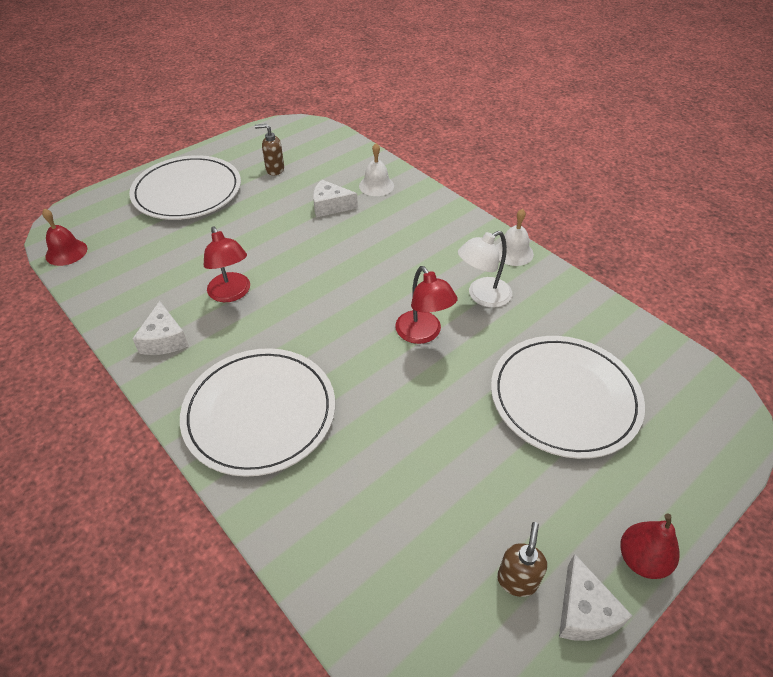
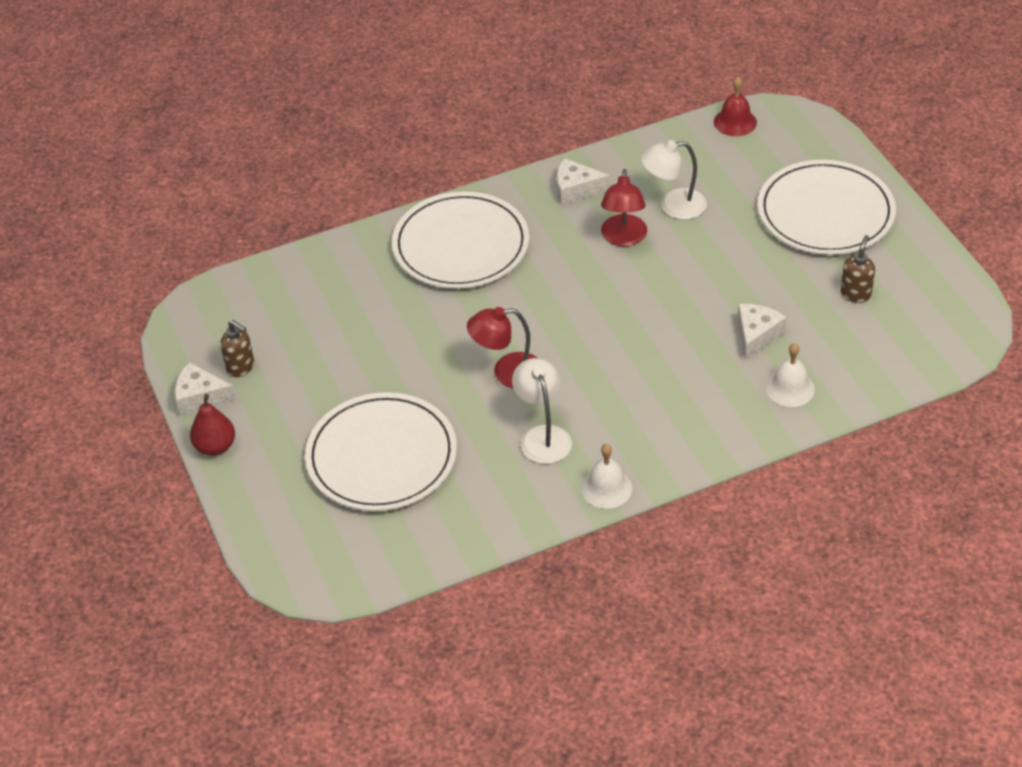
camera: 110 degrees right, 0 degrees up
(185, 270) = (673, 206): none -> white lamp
(231, 294) = (623, 238): red lamp -> red lamp turned 75 degrees counterclockwise

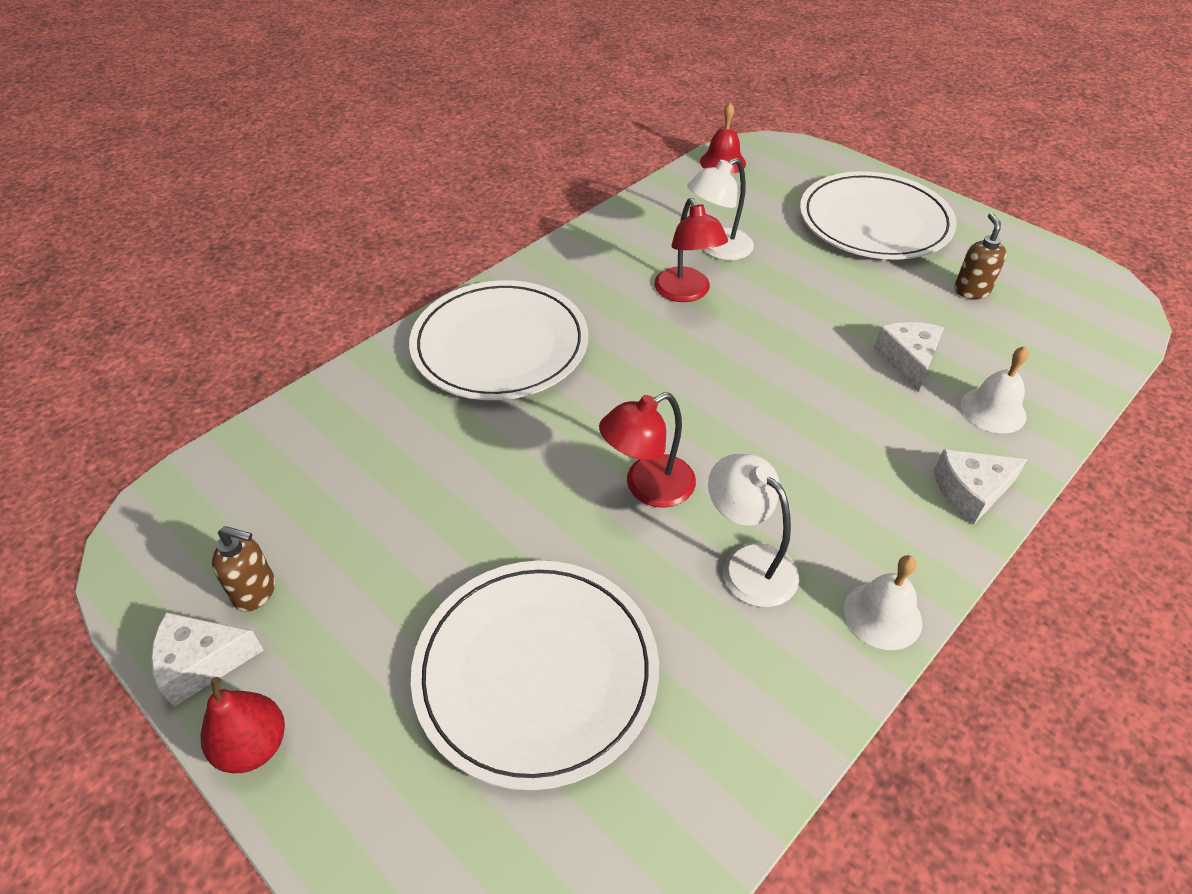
camera: 25 degrees left, 0 degrees up
(576, 190) = (601, 256): white cheese -> white cheese (970, 492)

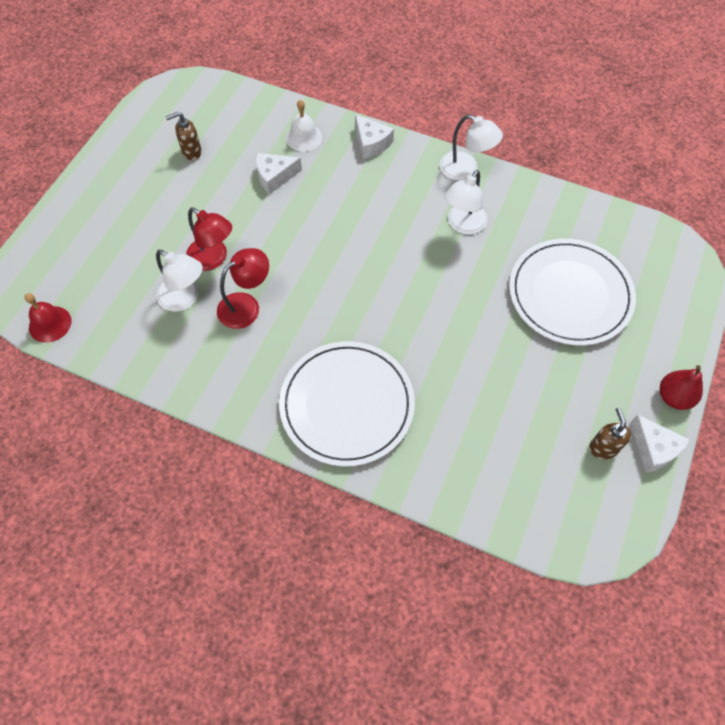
camera: 110 degrees left, 15 degrees up
(647, 487) = (434, 280): red lamp -> red lamp (213, 259)
(874, 221) = (120, 210): white plate -> none
(882, 615) = (465, 170): white bell -> white lamp

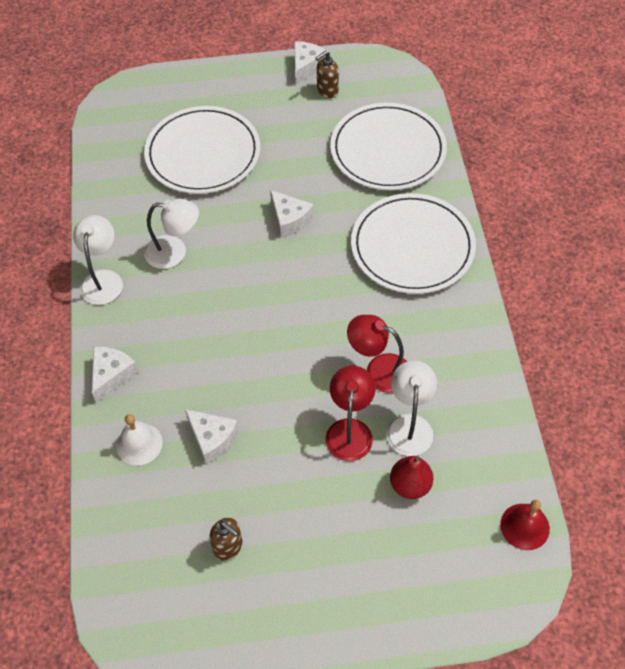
camera: 120 degrees left, 5 degrees down
(444, 323) = (289, 220): none -> white cheese
(481, 457) = (388, 150): none -> white plate
(673, 397) = (256, 69): red pear -> red pear (410, 485)

